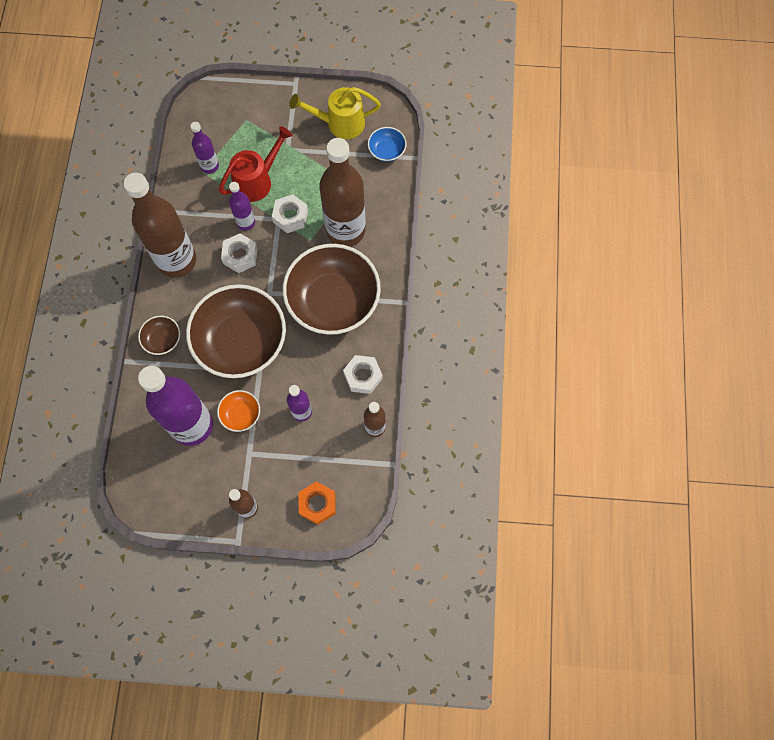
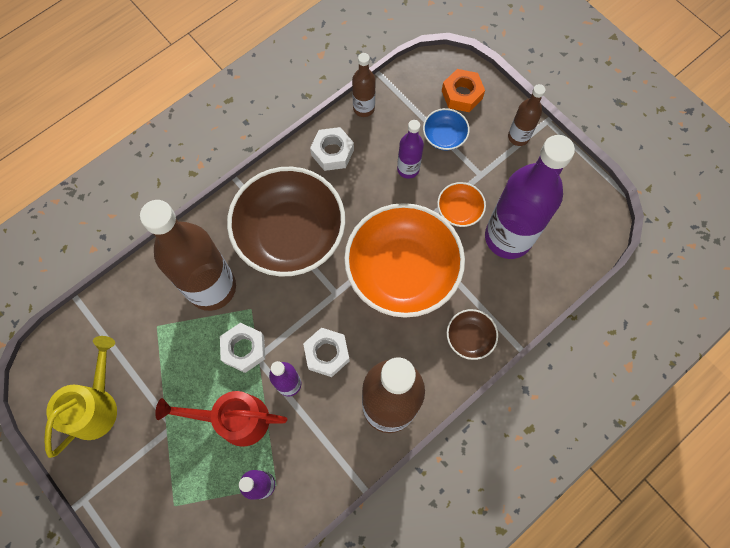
camera: 135 degrees left, 0 degrees up
(241, 342) = (402, 271): brown bowl -> orange bowl
(339, 123) = (96, 405): yellow watering can -> yellow watering can turned 105 degrees counterclockwise
(387, 150) = (90, 330): blue bowl -> blue bowl (444, 136)

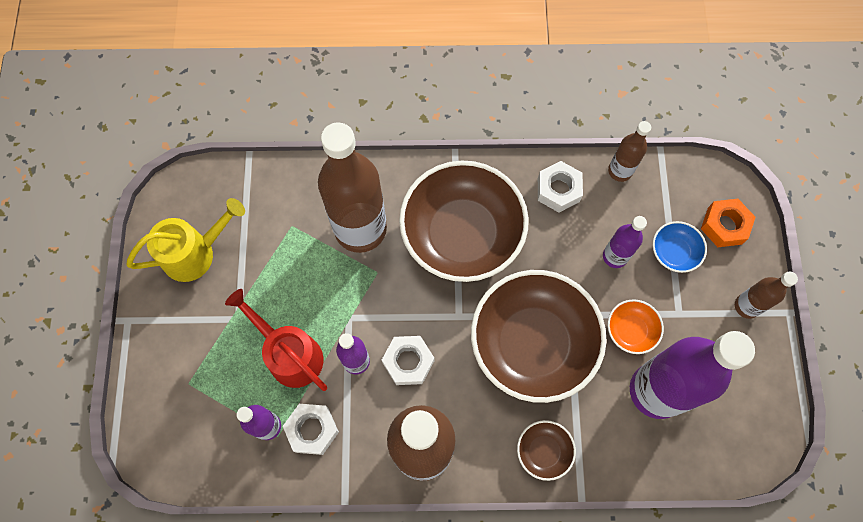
camera: 40 degrees right, 0 degrees up
(244, 349) = (344, 302): white nut -> white nut (312, 430)
(402, 271) = (532, 343): orange bowl -> brown bowl

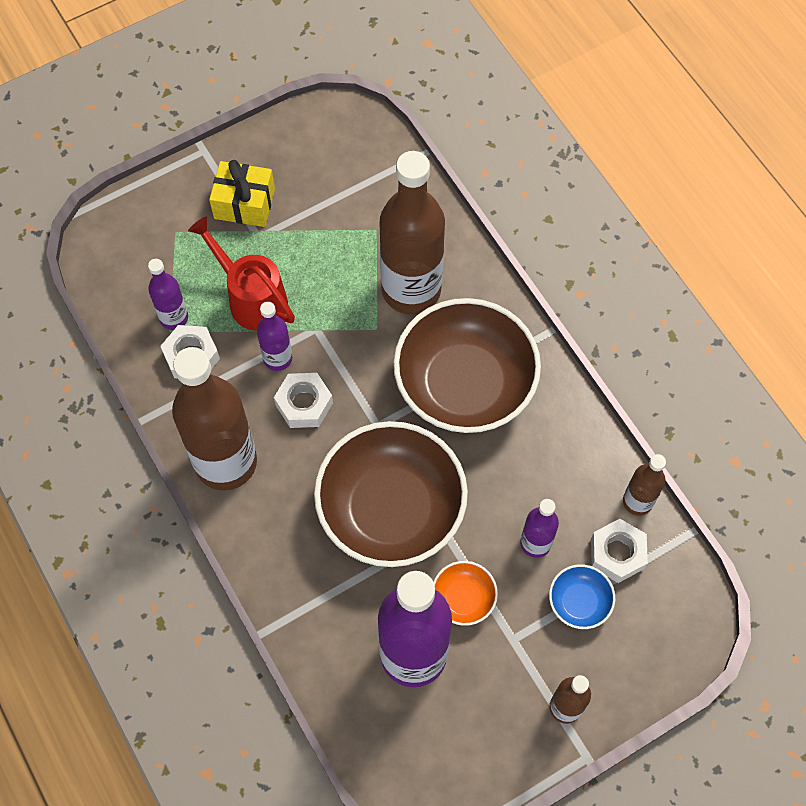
camera: 60 degrees right, 5 degrees down
(196, 253) = (299, 167): yellow watering can -> none
(200, 313) = (244, 203): none -> yellow gift
(289, 353) = (251, 297): red watering can -> red watering can turned 60 degrees counterclockwise
(543, 451) = (287, 573): brown bowl -> none
(558, 190) = (574, 451): white nut -> white nut (617, 553)
(724, 226) = (645, 641): orange nut -> none

